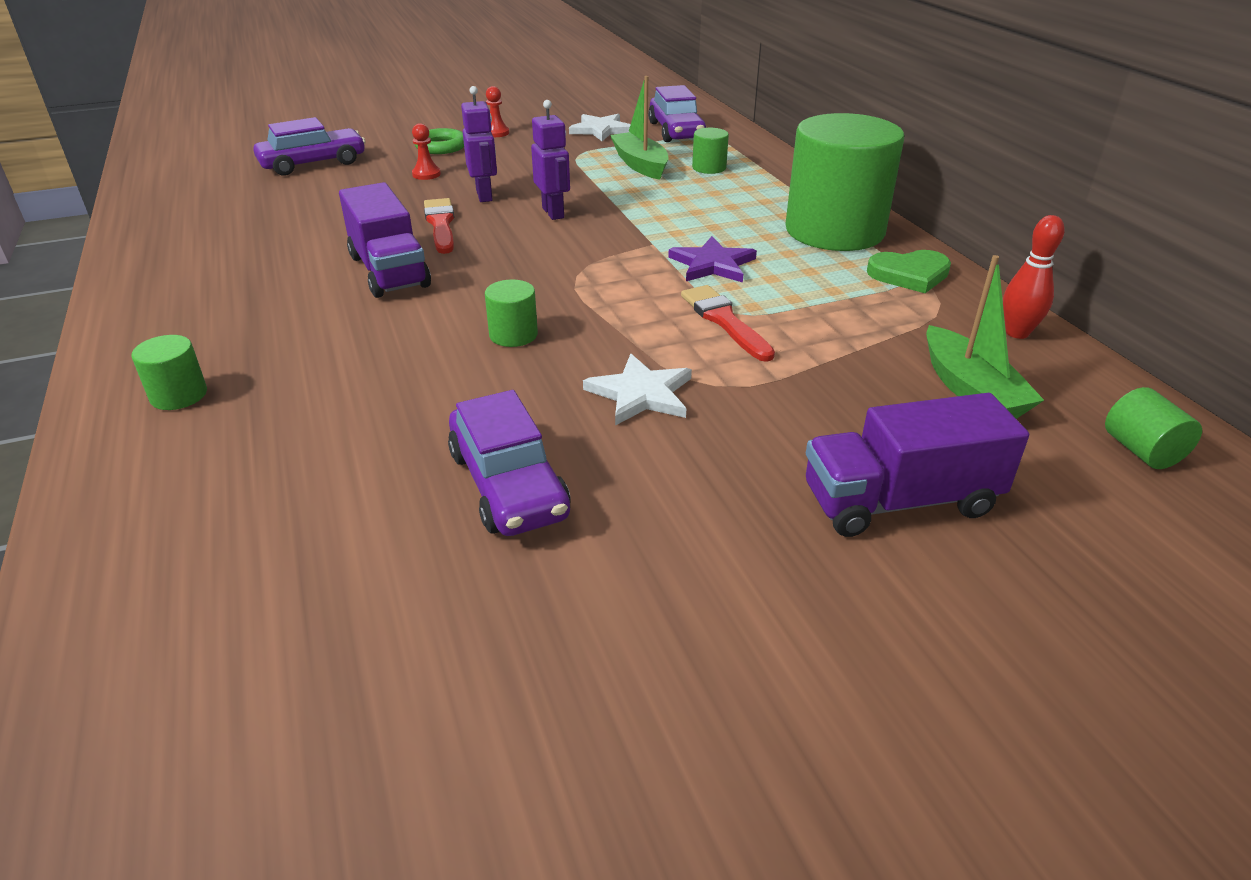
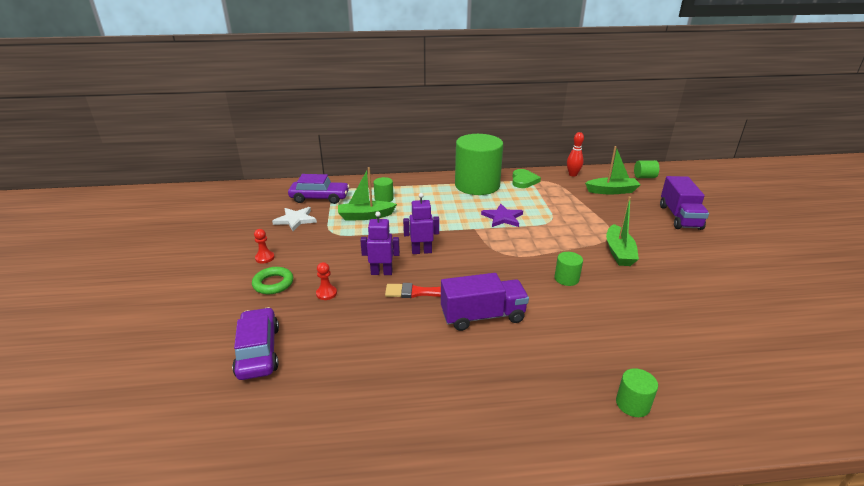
camera: 75 degrees left, 5 degrees down
(508, 484) = (690, 291): purple car -> none
(641, 394) = (619, 252): white star -> green boat
(725, 321) = (558, 224): red brush -> none

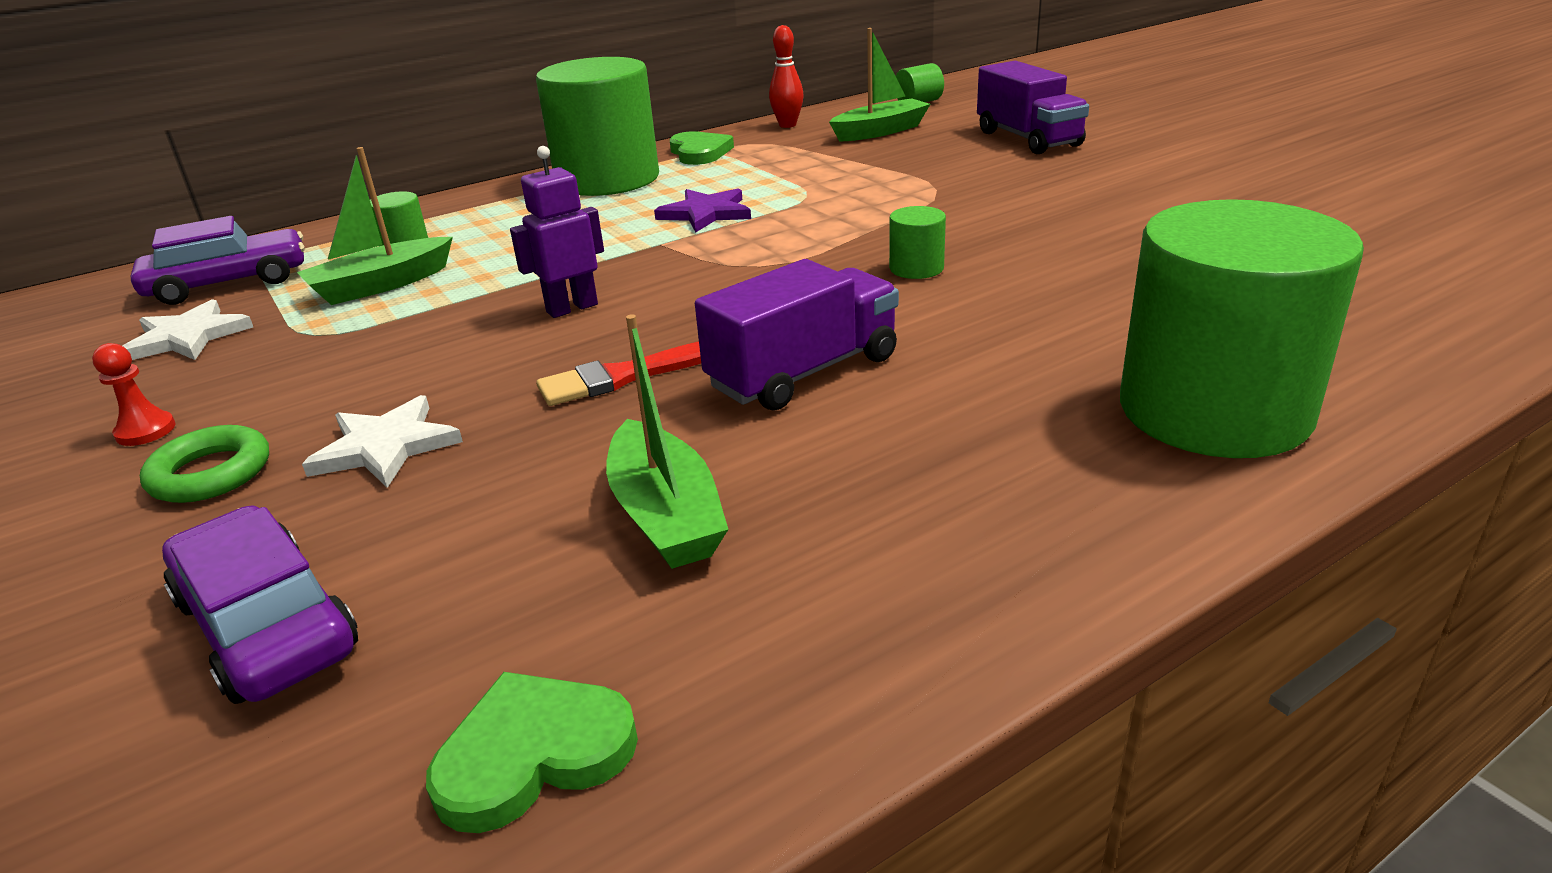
camera: 25 degrees left, 0 degrees up
(300, 433) = (533, 754): none -> green heart
(326, 293) = (385, 447): red pawn -> white star
(381, 272) = (503, 368): purple robot -> none
(619, 252) = (974, 208): green boat -> green boat (666, 515)
(632, 404) = (1214, 410): green cylinder -> green cylinder, size x2.50

